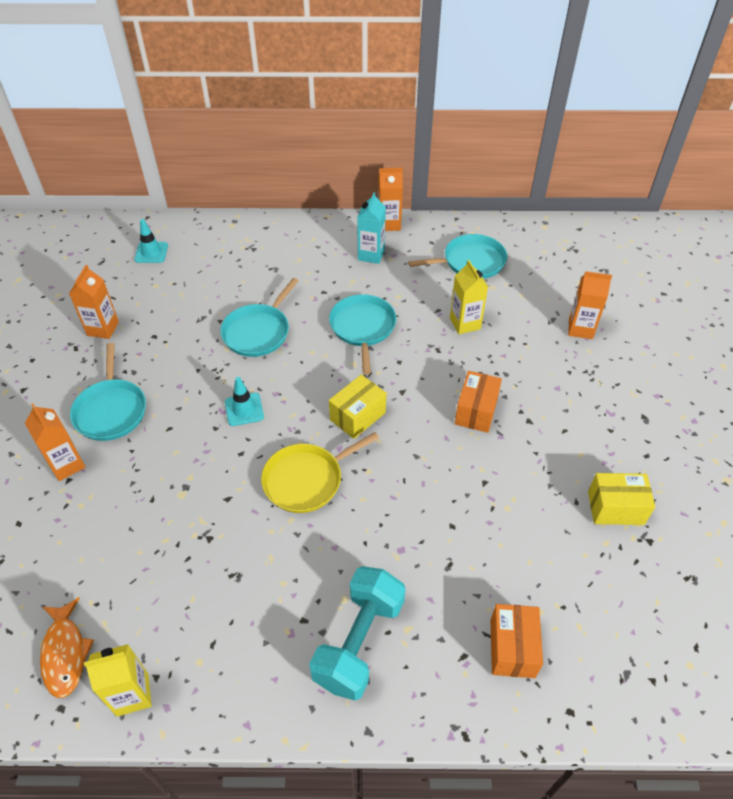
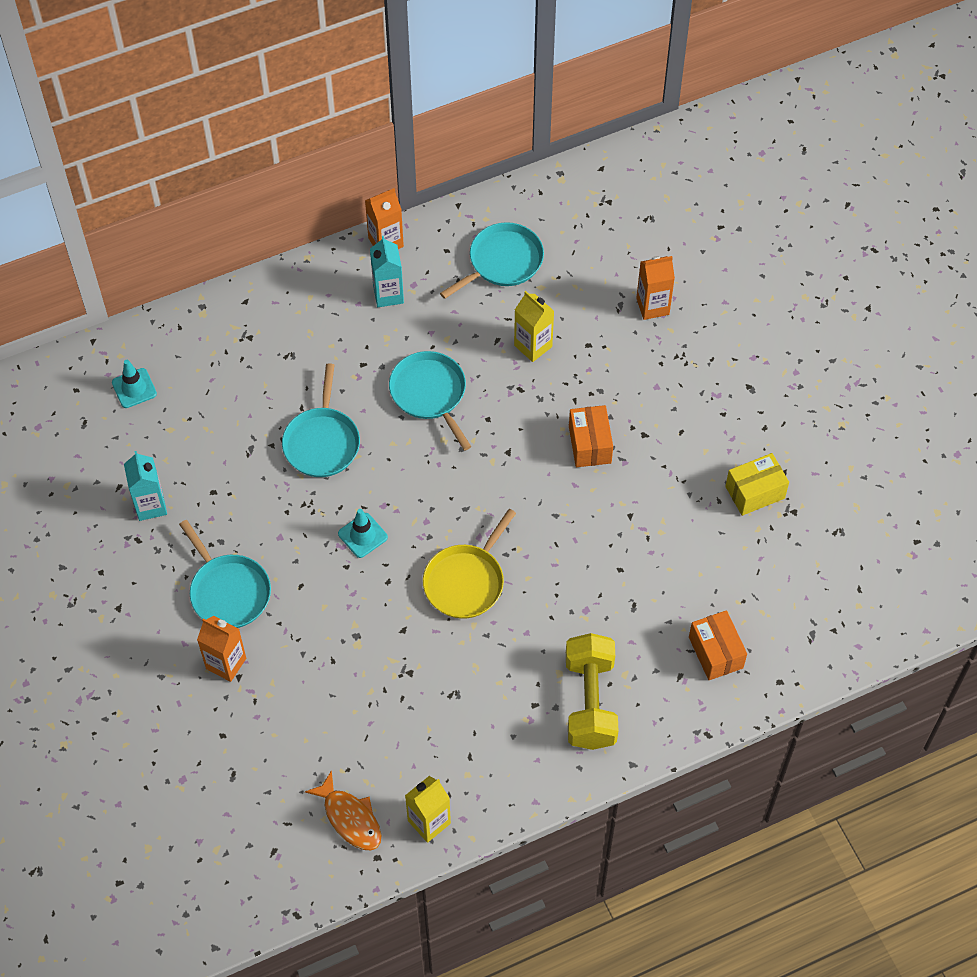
camera: 25 degrees left, 10 degrees up
(103, 329) = (150, 505): orange carton -> turquoise carton
(357, 416) = (478, 497): yellow box -> none
(359, 642) = (590, 702): turquoise dumbbell -> yellow dumbbell

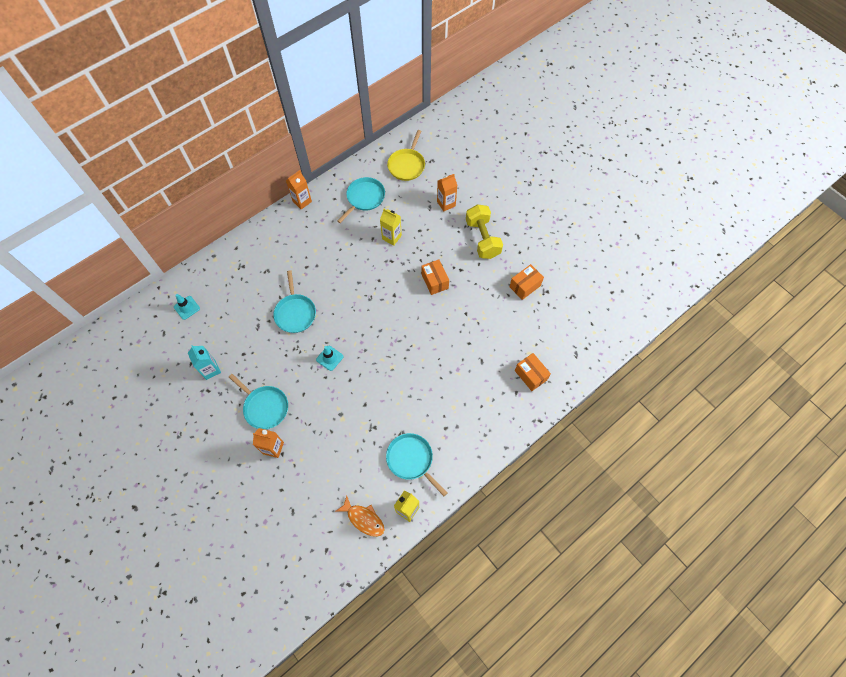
camera: 15 degrees left, 5 degrees up
(388, 294) = (310, 227): turquoise carton -> none
(430, 394) = (345, 274): turquoise pan -> turquoise pan (411, 460)
(466, 581) = (391, 369): yellow pan -> yellow pan (407, 165)
(590, 702) = (474, 419): yellow dumbbell -> yellow dumbbell (482, 239)
(755, 492) = (525, 286): yellow box -> orange box

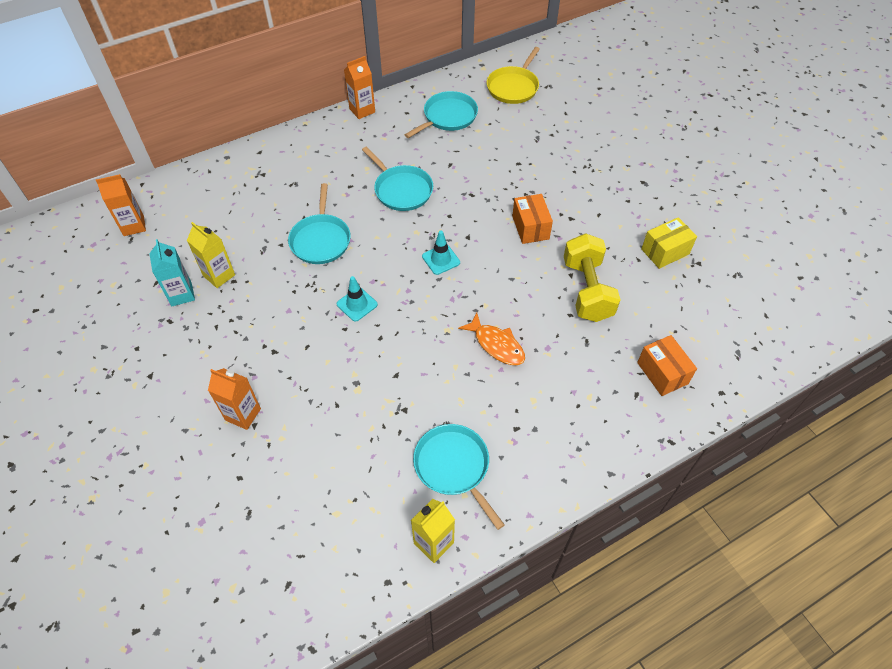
camera: 10 degrees right, 10 degrees down
(187, 308) = (172, 213): turquoise traffic cone -> turquoise traffic cone (441, 259)
(264, 407) = (245, 355): turquoise pan -> turquoise pan (401, 190)
(363, 519) = (359, 545): orange fish -> orange fish (496, 345)
(391, 237) = (477, 166): yellow carton -> yellow carton (219, 275)
(446, 204) = (561, 137): orange carton -> orange carton (133, 226)
(482, 239) = (608, 184): yellow dumbbell -> yellow dumbbell (587, 290)
(525, 286) = (665, 251): orange box -> yellow box

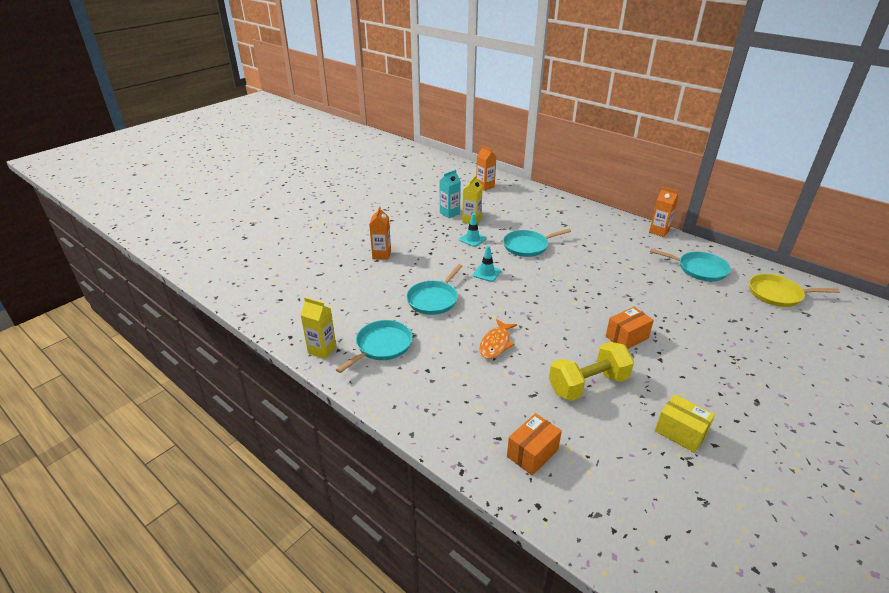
camera: 70 degrees right, 20 degrees down
(401, 190) = (602, 266): turquoise pan -> turquoise pan (434, 299)
(441, 259) = (554, 299): turquoise traffic cone -> turquoise traffic cone (472, 239)

